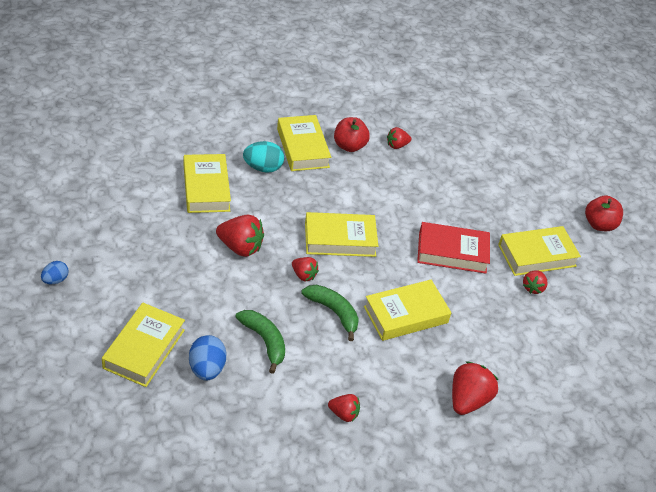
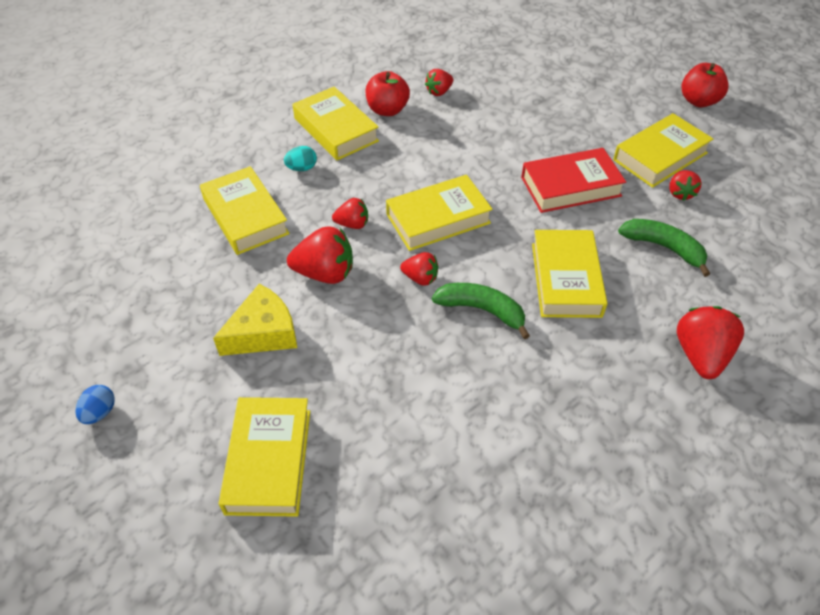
camera: 15 degrees left, 5 degrees up
(179, 270) = (263, 333): none -> yellow cheese
(207, 369) = (366, 452): blue egg -> none
(263, 168) = (302, 168): turquoise egg -> turquoise egg, size x0.62
(264, 341) = (419, 382): green banana -> green banana (663, 248)
(344, 414) = (571, 439): red strawberry -> red strawberry (352, 224)
(405, 315) = (566, 279): yellow book -> yellow book turned 45 degrees counterclockwise

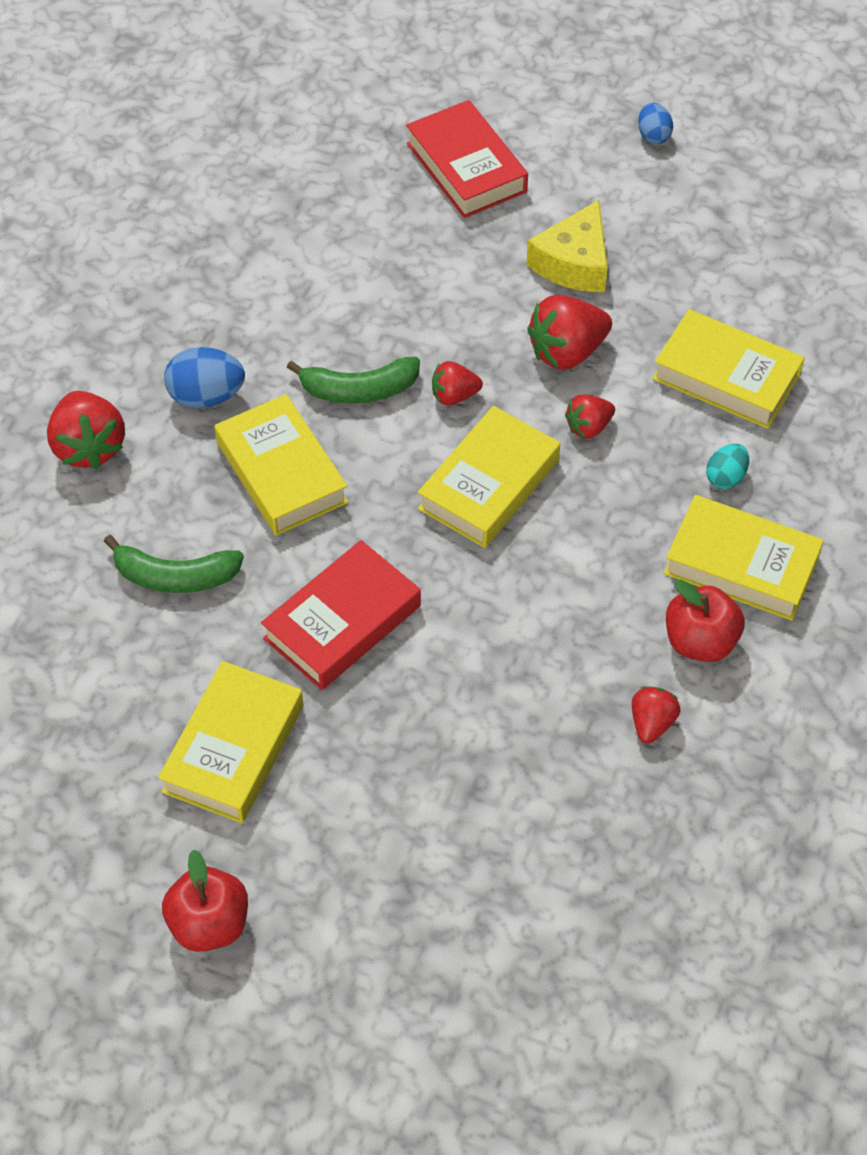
camera: 150 degrees right, 5 degrees up
(268, 460) = (466, 167): yellow book -> red book
(596, 354) = (206, 396): none -> blue egg
(680, 193) = (180, 685): red strawberry -> none

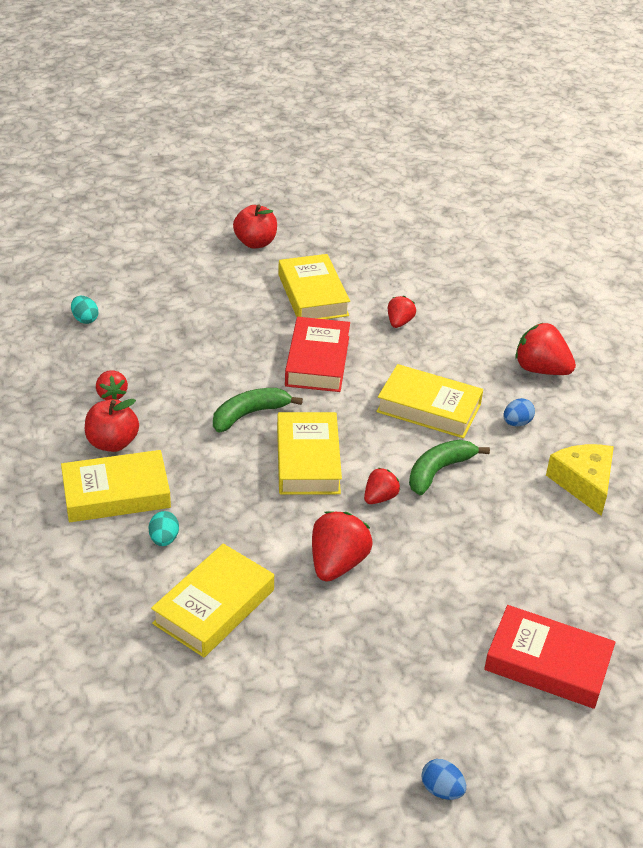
camera: 140 degrees right, 15 degrees down
(175, 576) = (422, 340): green banana -> green banana (249, 414)
(206, 396) = (516, 423): blue egg -> blue egg, size x0.62
(574, 263) = (394, 631): yellow cheese -> yellow cheese (583, 483)
(588, 427) = (279, 523): red strawberry -> red strawberry (399, 322)
(597, 900) = (85, 319): none -> turquoise egg
(726, 377) = (214, 607): yellow book -> yellow book turned 45 degrees counterclockwise

